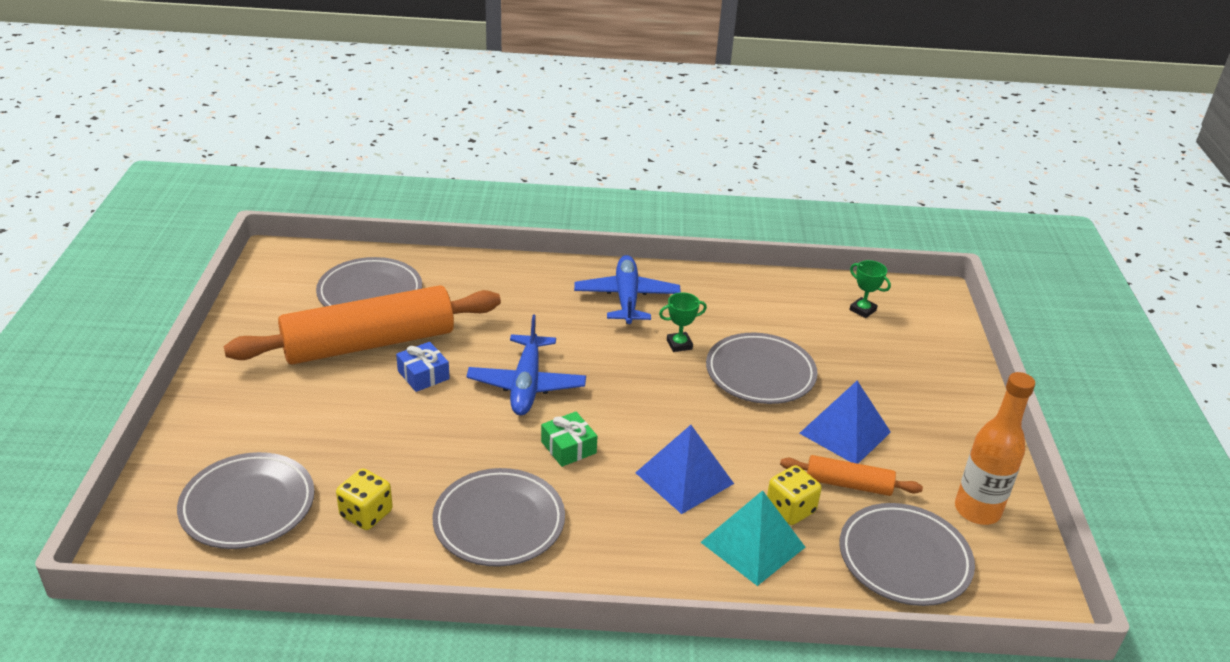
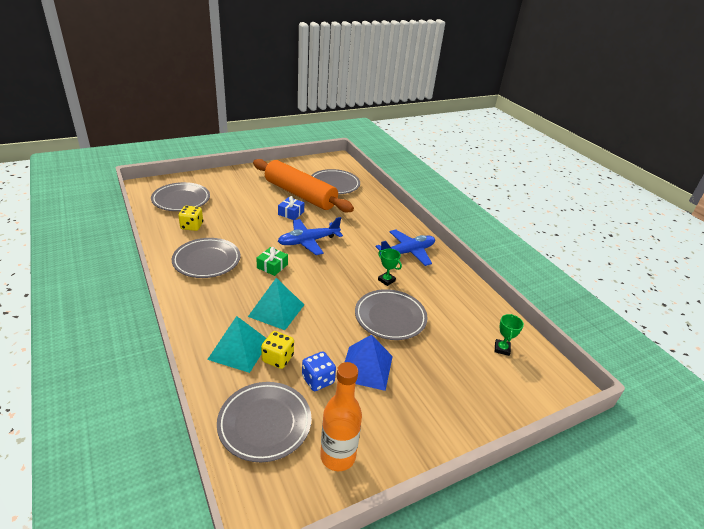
camera: 60 degrees right, 0 degrees up
(684, 478) = (276, 310): blue pyramid -> turquoise pyramid
(848, 484) = (318, 380): orange rolling pin -> blue dice

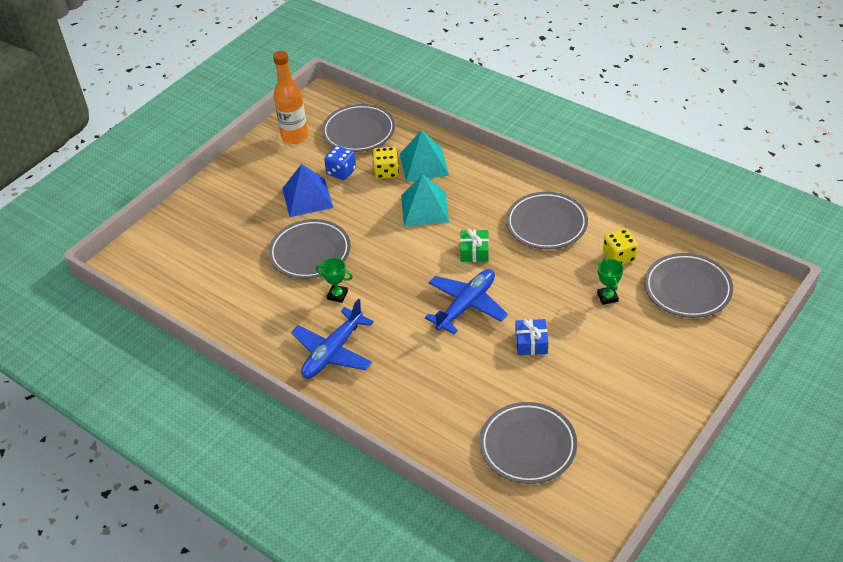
camera: 160 degrees right, 10 degrees up
(300, 195) = (555, 388): orange rolling pin -> none
(502, 349) = (184, 271): green trophy -> green trophy (607, 297)

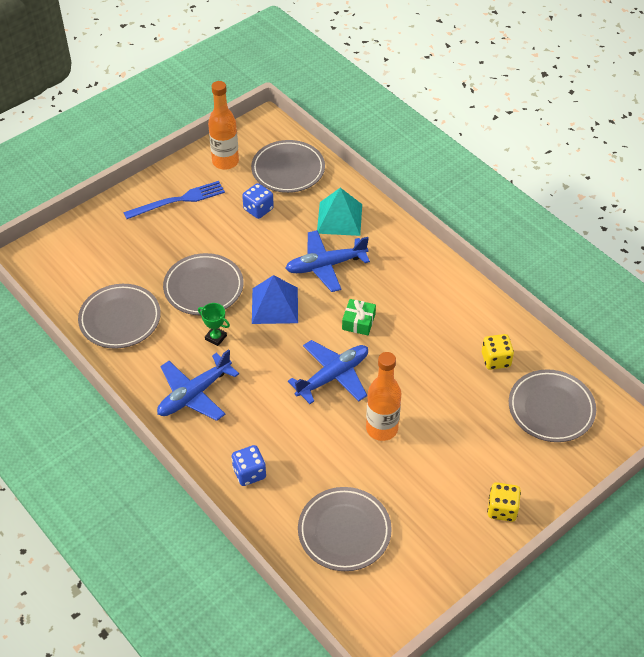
camera: 10 degrees right, 5 degrees up
(259, 180) = (178, 200): none -> blue fork
(307, 198) = (218, 229): blue pyramid -> blue pyramid (275, 305)
(386, 172) = (301, 219): yellow dice -> yellow dice (502, 509)
(413, 413) = (249, 473): none -> blue dice
(424, 208) = (325, 266): turquoise pyramid -> blue plane
(531, 342) = (382, 428): blue gift -> orange bottle
(546, 224) = (437, 309): grey plate -> grey plate (120, 319)
(607, 297) = (470, 399): green trophy -> none

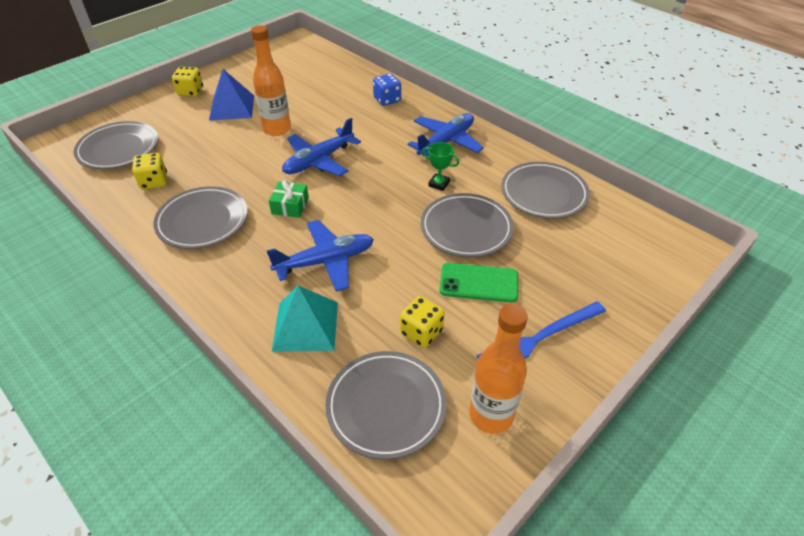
camera: 175 degrees right, 5 degrees down
(207, 240) = (478, 283): none -> green phone
(258, 209) = (421, 332): blue dice -> yellow dice
(275, 305) = (382, 216): blue pyramid -> blue pyramid (232, 107)
(344, 531) = (312, 77): grey plate -> grey plate (202, 221)

